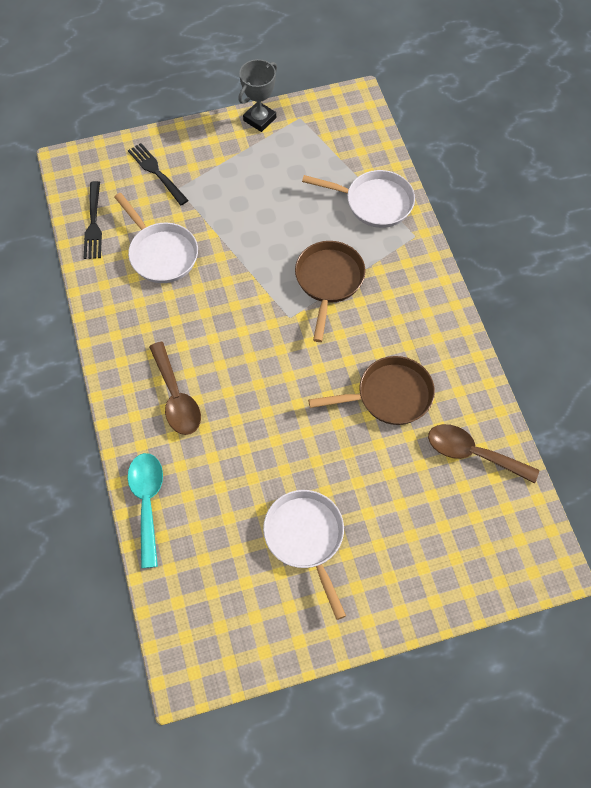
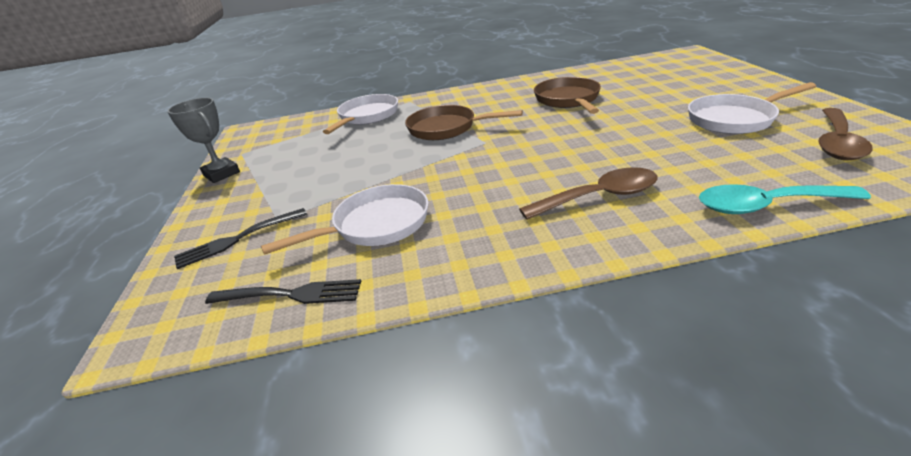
camera: 80 degrees left, 30 degrees down
(473, 453) = (612, 74): brown spoon -> brown spoon (837, 142)

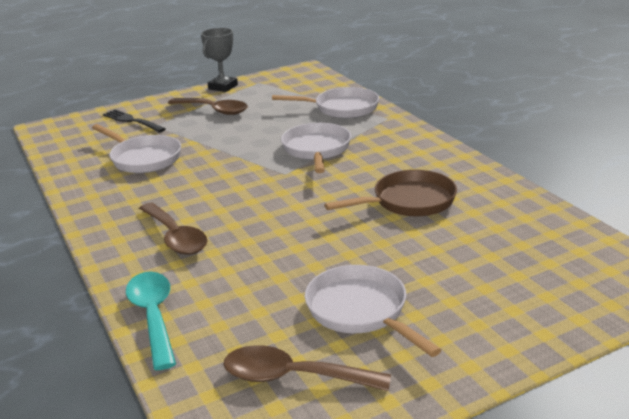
camera: 70 degrees right, 5 degrees down
(284, 179) = (213, 110): none -> brown spoon
(289, 295) = (71, 152): black fork -> none
(446, 128) = (316, 150): brown pan -> white pan

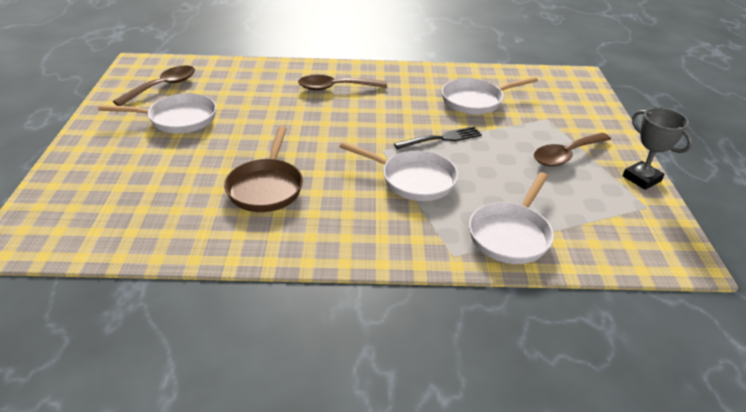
camera: 115 degrees right, 10 degrees up
(132, 121) = (567, 111): black fork -> black fork (441, 139)
(153, 316) = (261, 67): turquoise spoon -> none

